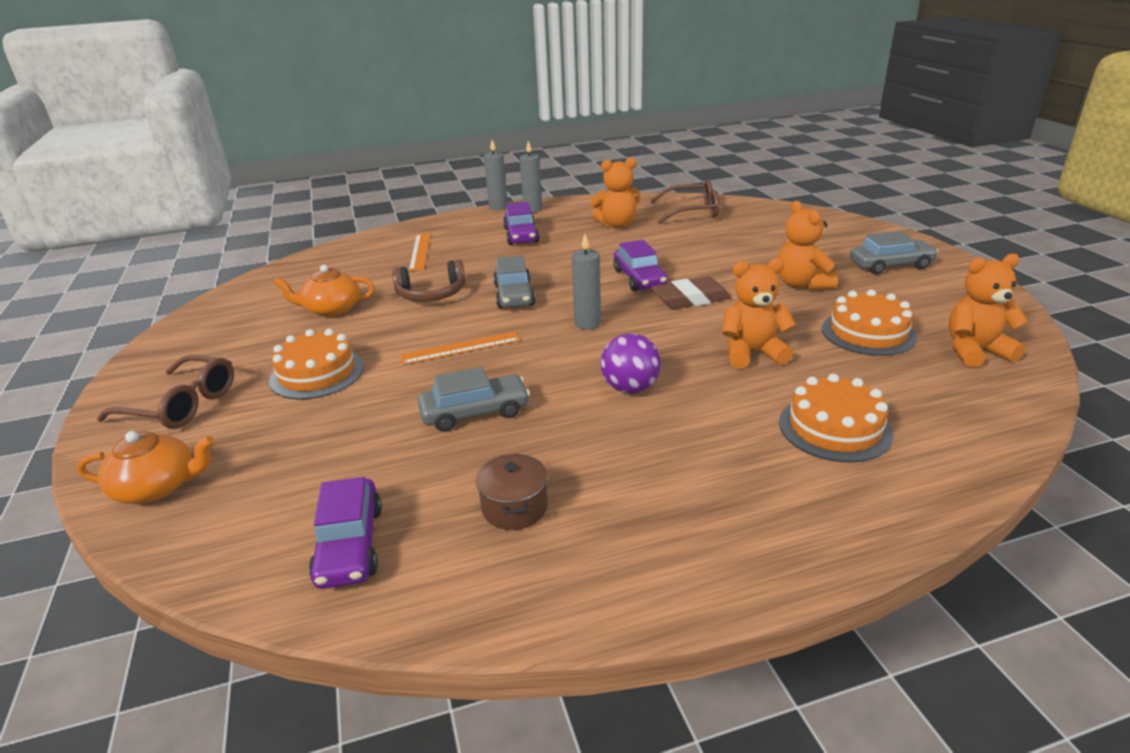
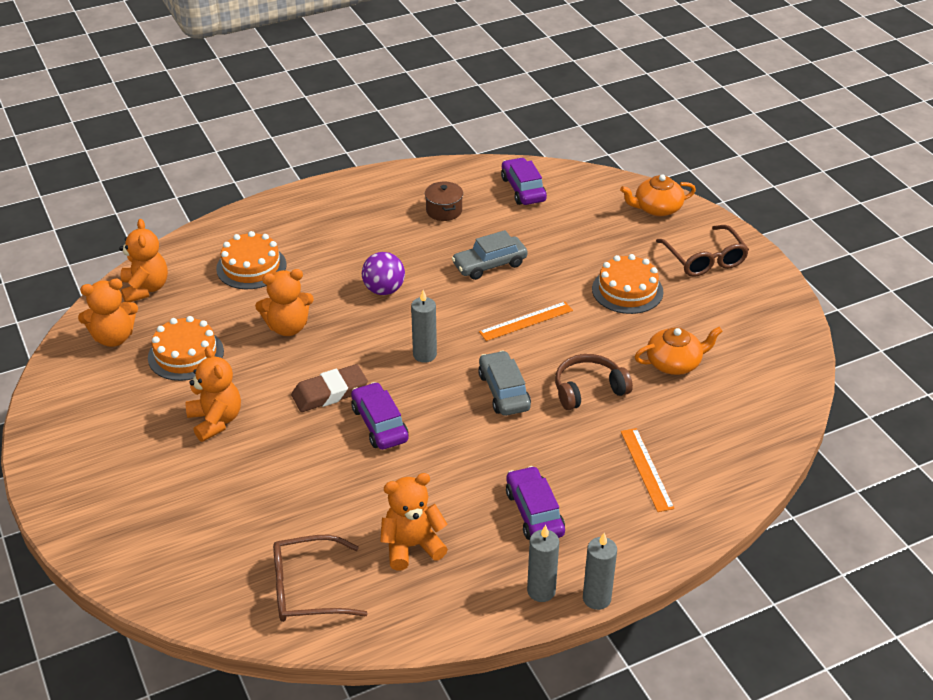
camera: 170 degrees right, 10 degrees up
(181, 405) = (704, 259): brown glasses -> brown glasses turned 120 degrees counterclockwise
(890, 265) = (109, 458): grey car -> none
(983, 405) = (145, 289): none -> orange teddy bear

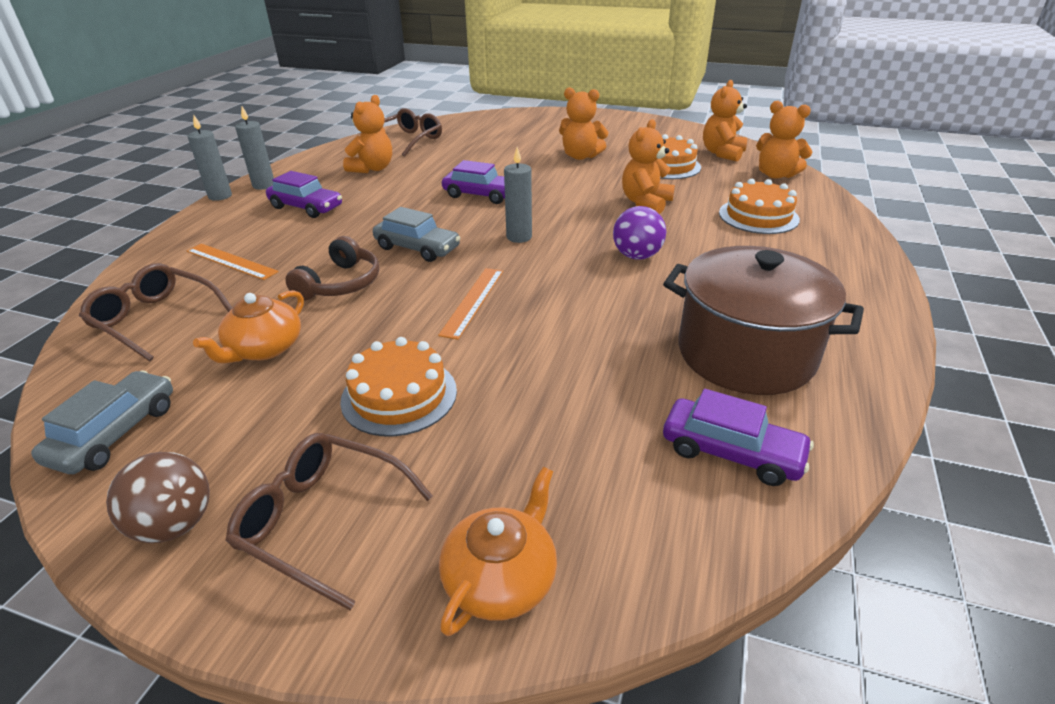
camera: 135 degrees right, 5 degrees down
(329, 393) = (543, 192): brown eraser -> none
(444, 211) = (746, 353): brown pot -> brown pot, size x2.30
(489, 264) = (592, 328): grey car -> grey car (115, 433)
(729, 433) = (156, 319): none -> brown glasses
(764, 292) = (175, 524): none -> brown ball

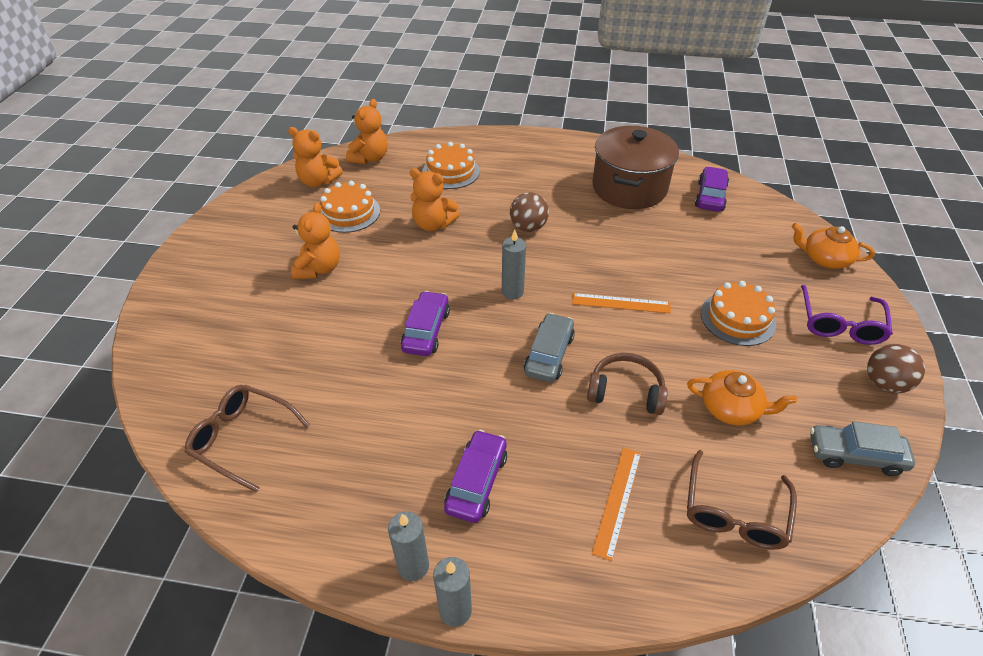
camera: 100 degrees left, 10 degrees up
(323, 521) = (840, 323): brown glasses -> purple glasses
(372, 168) = (351, 450): orange teddy bear -> none
(637, 256) = (528, 227): purple ball -> brown ball

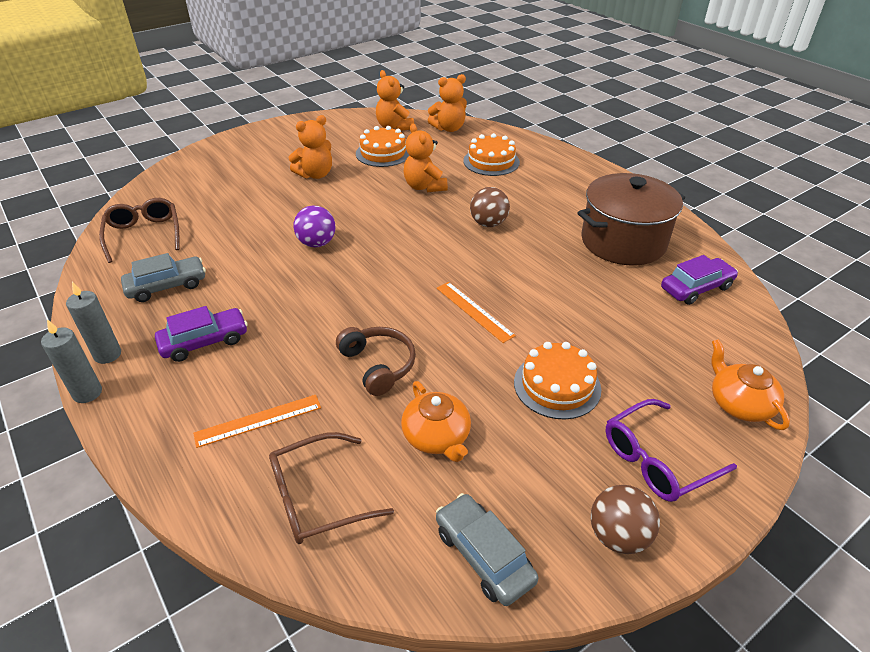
camera: 45 degrees right, 5 degrees down
(426, 330) = (317, 243): purple car -> purple ball
(512, 292) = (408, 255): grey candle -> none
(549, 354) = (366, 307): grey car -> grey car (167, 286)

